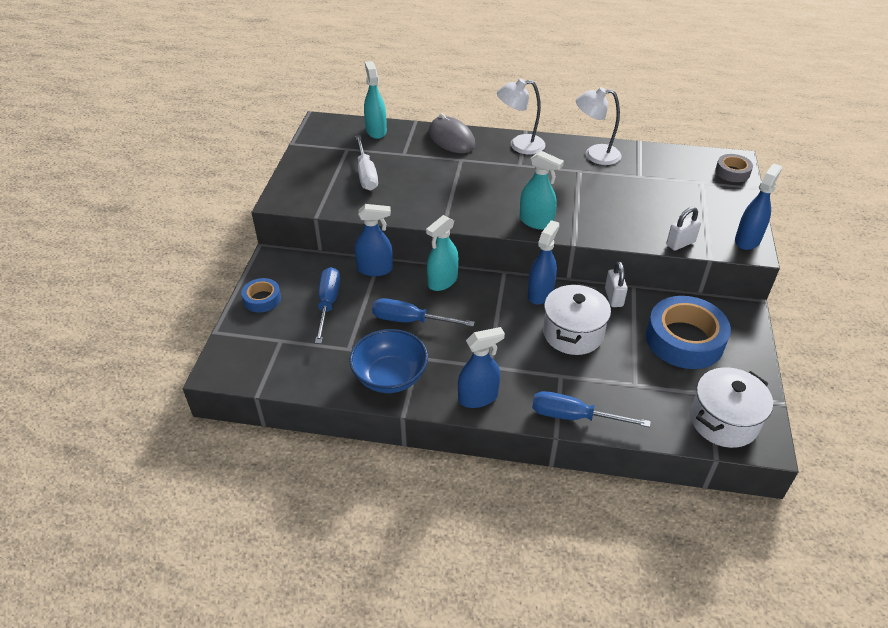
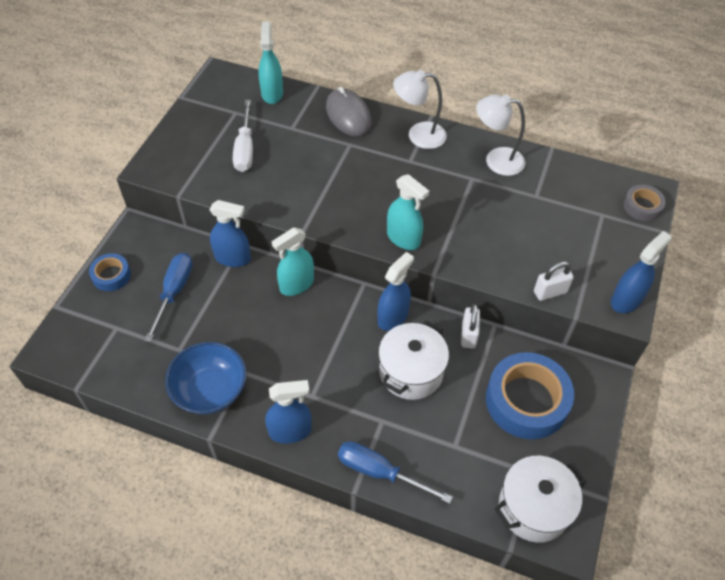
camera: 10 degrees right, 10 degrees up
(410, 321) = (250, 327): blue screwdriver -> none

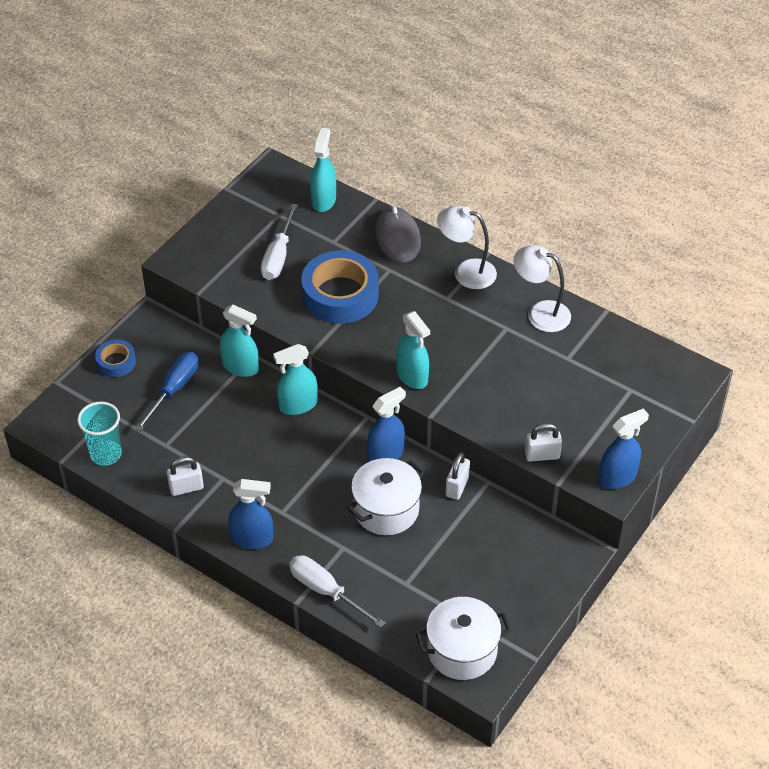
camera: 15 degrees right, 5 degrees down
(121, 371) = (106, 454): none -> turquoise cup
(210, 390) = (186, 488): blue bowl -> white padlock
(232, 258) = (240, 367): blue spray bottle -> turquoise spray bottle
(380, 472) = (326, 591): blue screwdriver -> white screwdriver
(526, 401) = (492, 558): blue tape -> blue tape (340, 295)
(642, 206) = (678, 389): grey tape -> none

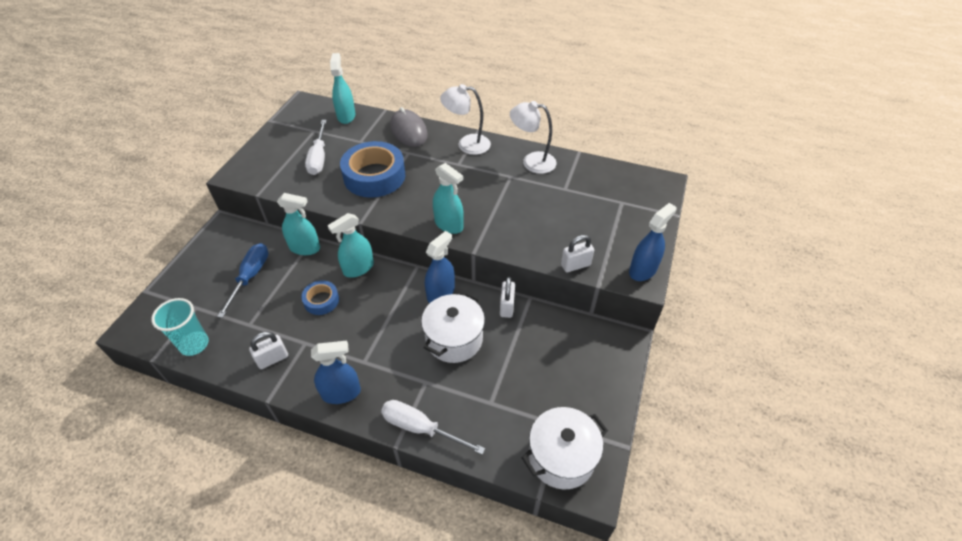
camera: 15 degrees left, 0 degrees up
(116, 362) = (197, 264): blue tape -> blue tape (321, 300)

